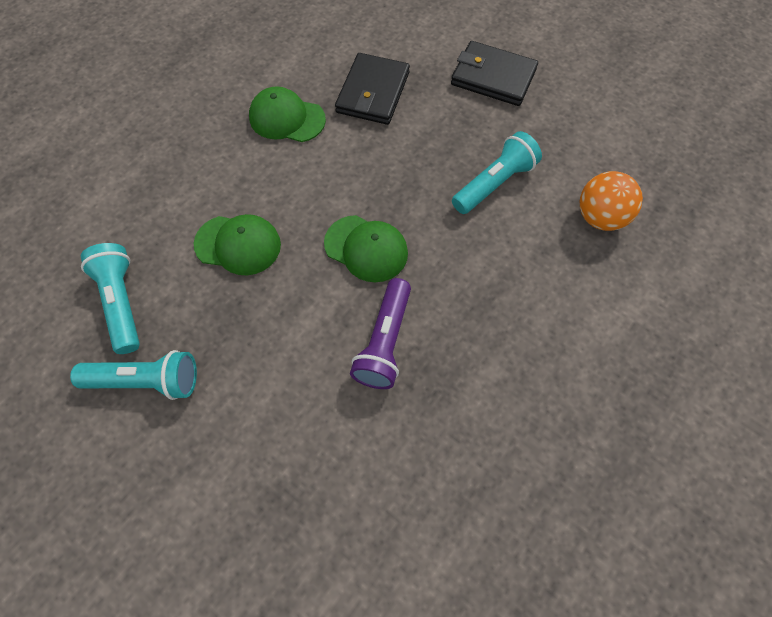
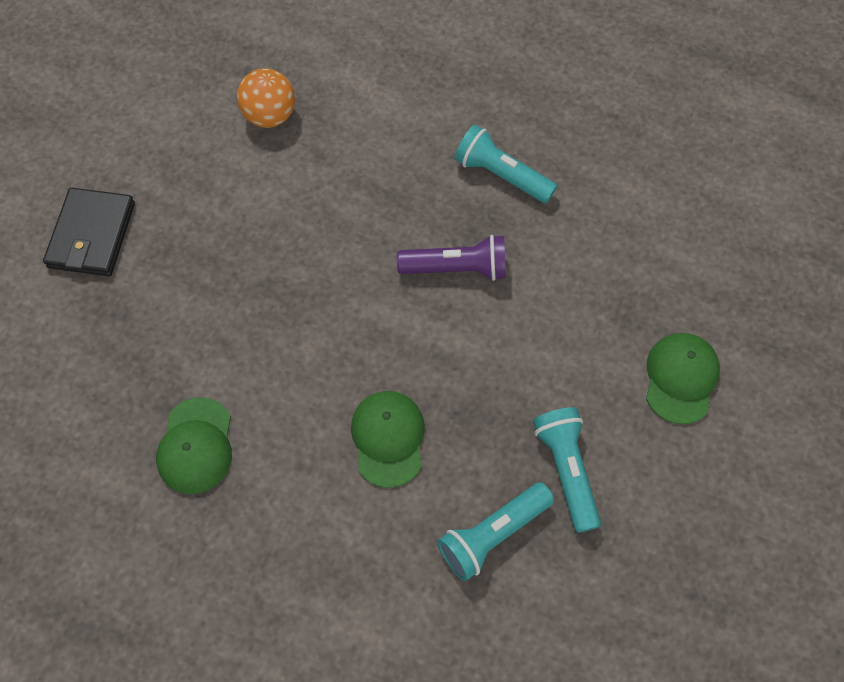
camera: 105 degrees left, 0 degrees up
(366, 248) = (359, 310): green cap -> green cap (680, 378)
(373, 93) = (136, 358): black wallet -> none
(494, 183) = (248, 209): turquoise flashlight -> turquoise flashlight (501, 175)

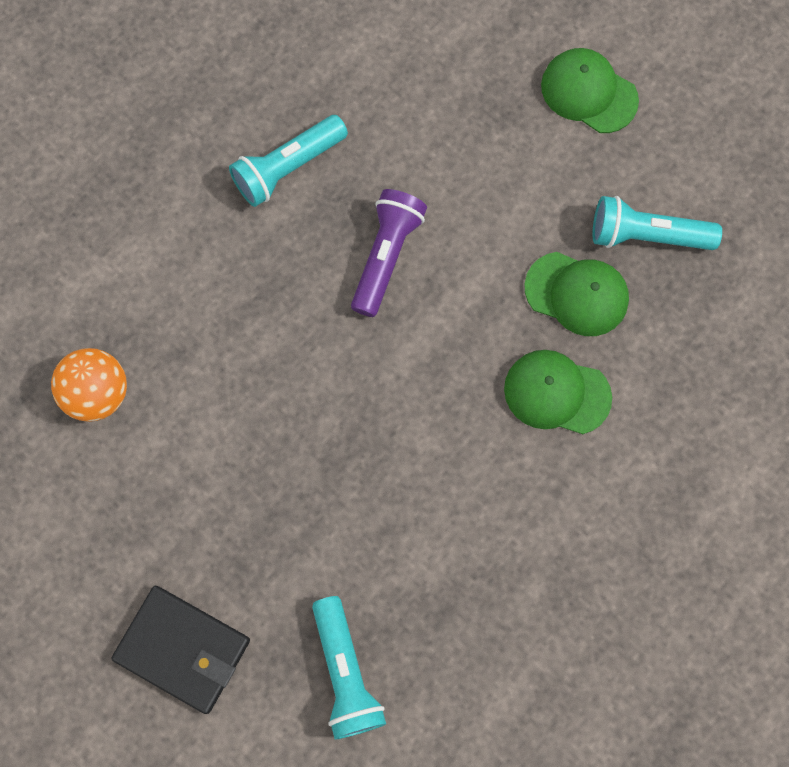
camera: 70 degrees left, 10 degrees up
(196, 446) = (497, 594): green cap -> green cap (577, 294)
(492, 534) = (688, 328): turquoise flashlight -> turquoise flashlight (345, 672)

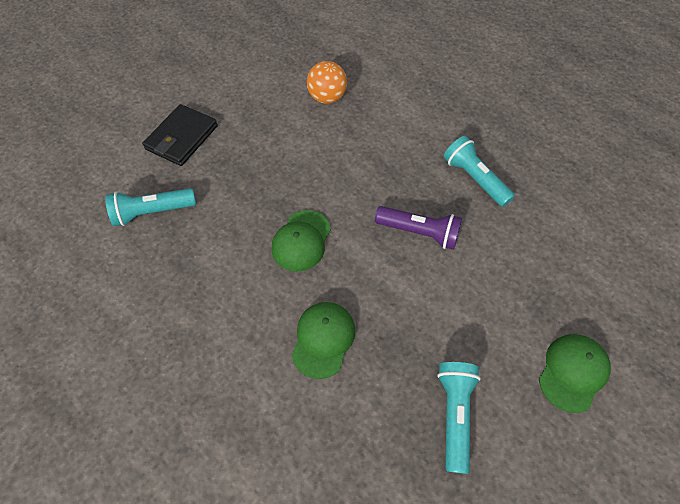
camera: 90 degrees right, 15 degrees down
(577, 294) = (400, 356): green cap -> green cap (301, 241)

